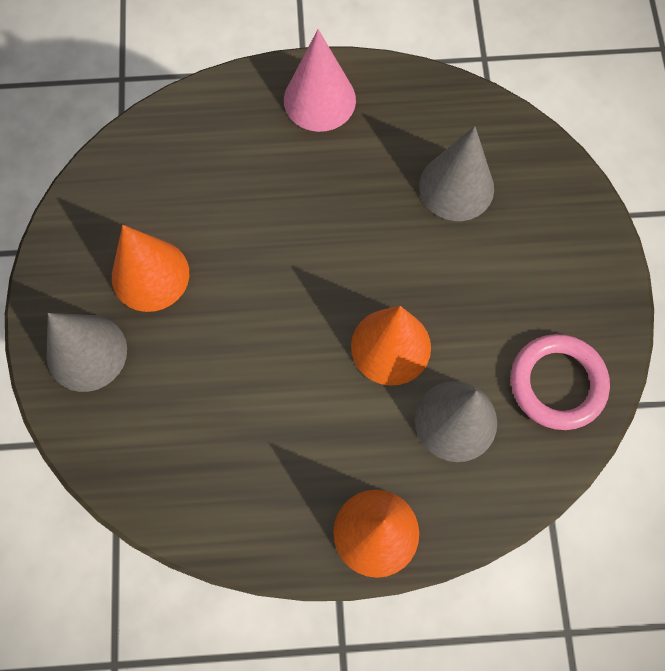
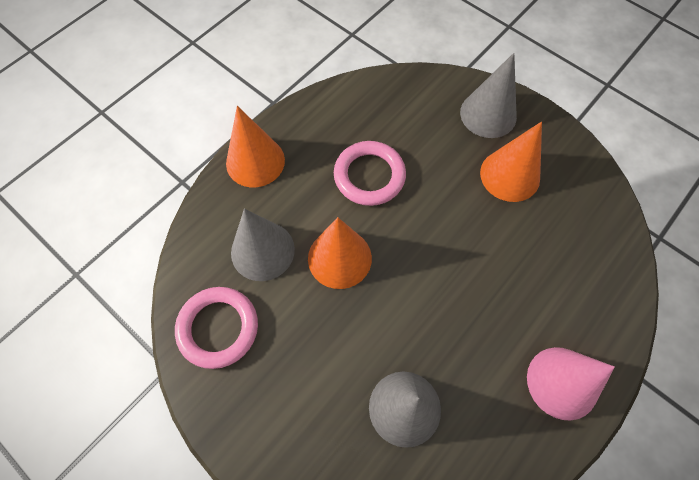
camera: 135 degrees right, 5 degrees down
(278, 401) = (369, 176): none -> pink ring

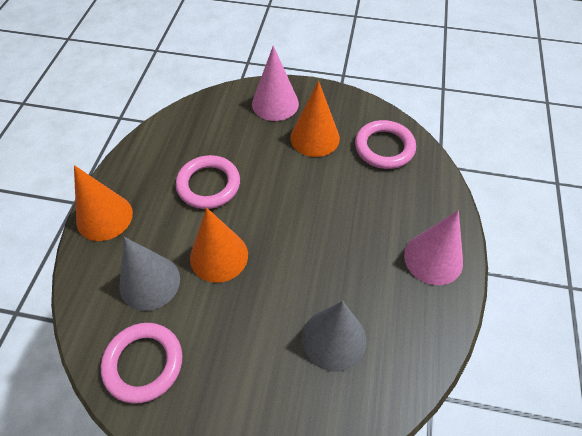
camera: 30 degrees left, 10 degrees down
(488, 114) = (275, 103): grey cone -> pink cone
(583, 225) = (384, 147): none -> pink ring

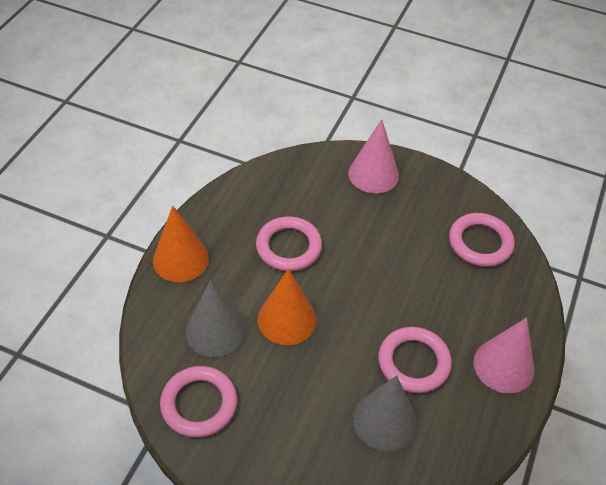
camera: 10 degrees right, 5 degrees down
(315, 137) = (408, 218): orange cone -> none
(349, 273) = (413, 362): none -> pink ring

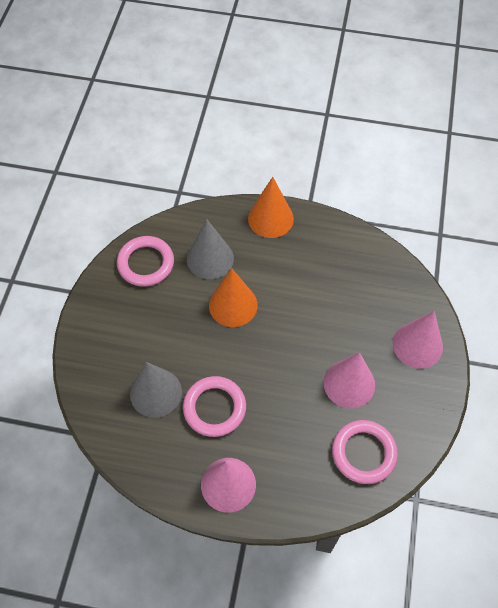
camera: 80 degrees right, 10 degrees up
(288, 247) = (307, 291): pink ring -> none
(405, 236) = (349, 383): none -> pink cone

